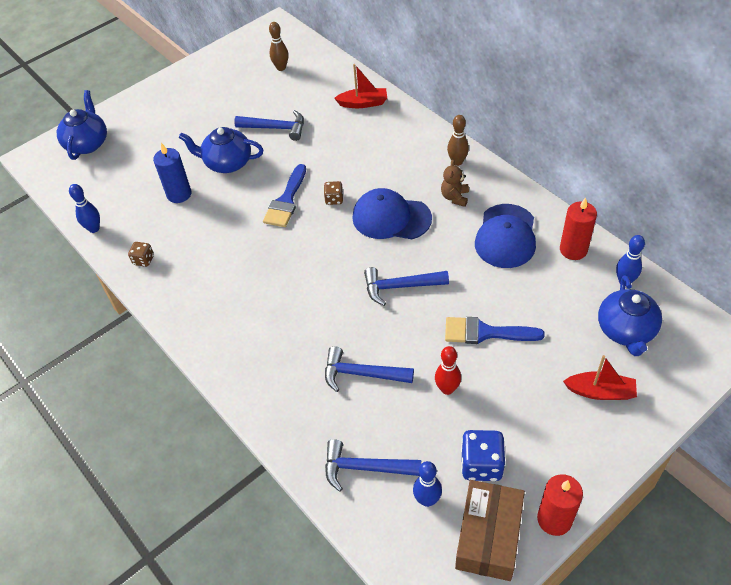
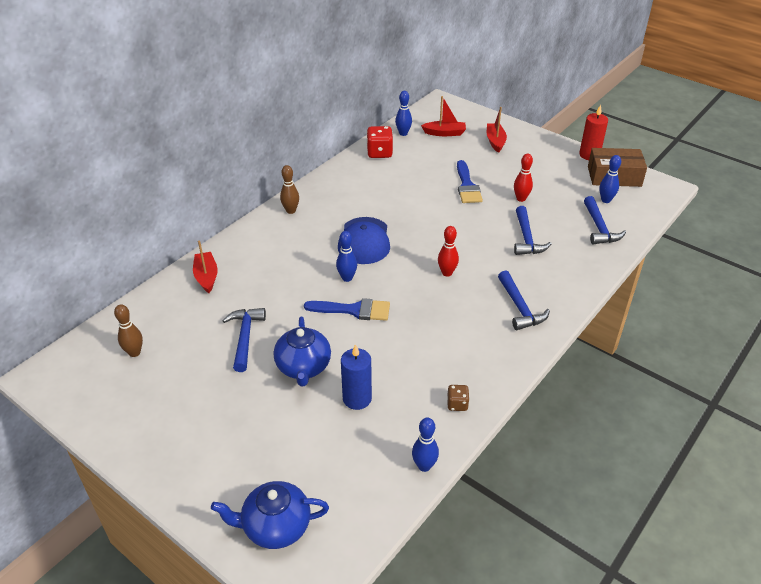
camera: 105 degrees left, 10 degrees down
(319, 282) = (447, 273): none -> red bowling pin
(334, 199) = (347, 278): brown dice -> blue bowling pin
(400, 287) = (438, 228): blue hammer -> blue hammer (520, 308)
(455, 197) = (334, 209): brown teddy bear -> none
(481, 464) = (569, 181): blue dice -> none
(506, 236) = (373, 182): blue cap -> none
(573, 250) = (379, 153): red candle -> red dice
(625, 330) = (444, 133): blue teapot -> red boat

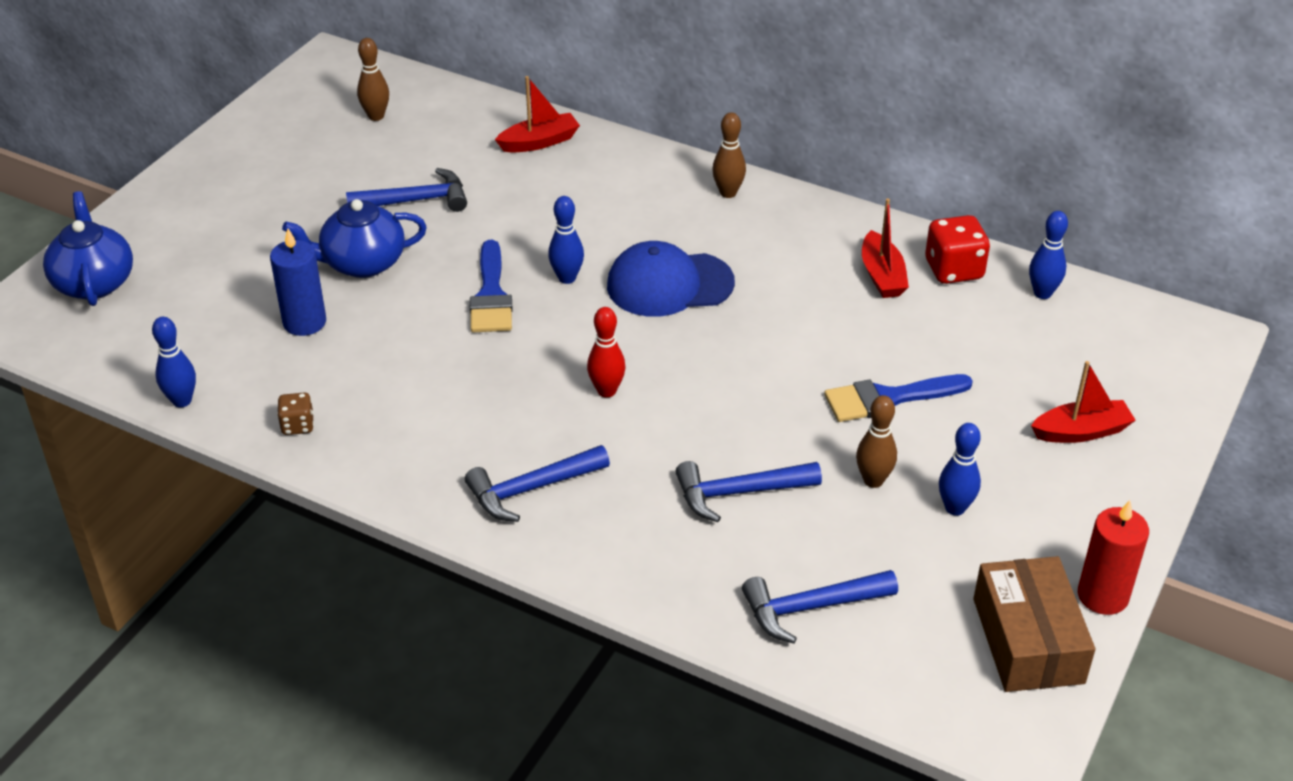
camera: 80 degrees right, 0 degrees up
(444, 133) = (1075, 351): red boat -> red boat (882, 276)
(521, 199) = (873, 480): red bowling pin -> brown bowling pin
(605, 200) = (920, 622): blue bowling pin -> blue bowling pin (955, 508)

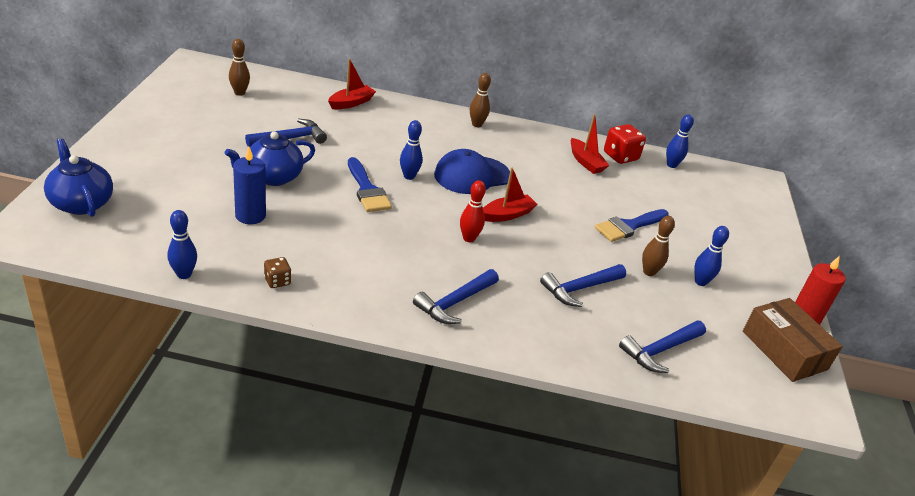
camera: 25 degrees left, 5 degrees down
(1081, 431) = (736, 233): red boat -> red boat (507, 215)

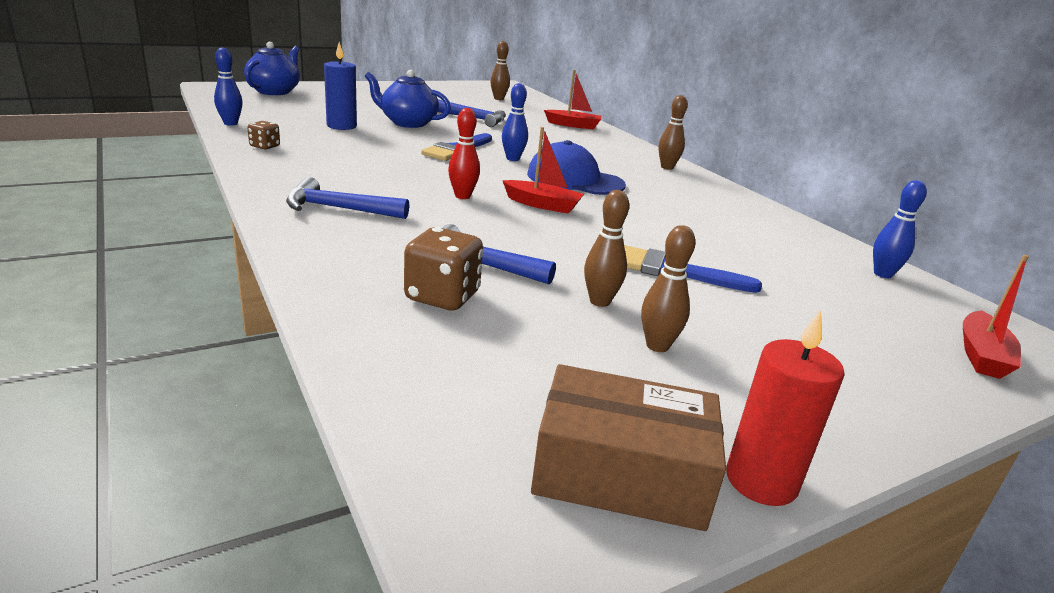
camera: 55 degrees right, 10 degrees down
(585, 162) = (741, 224): red boat -> red boat (981, 355)
(613, 322) = (442, 297): none -> brown dice
(620, 156) = (807, 240): red dice -> none
(660, 350) = (430, 342): blue hammer -> none
(700, 282) = (657, 346): blue bowling pin -> brown bowling pin
(784, 350) = (621, 472): brown box -> brown box turned 75 degrees clockwise

